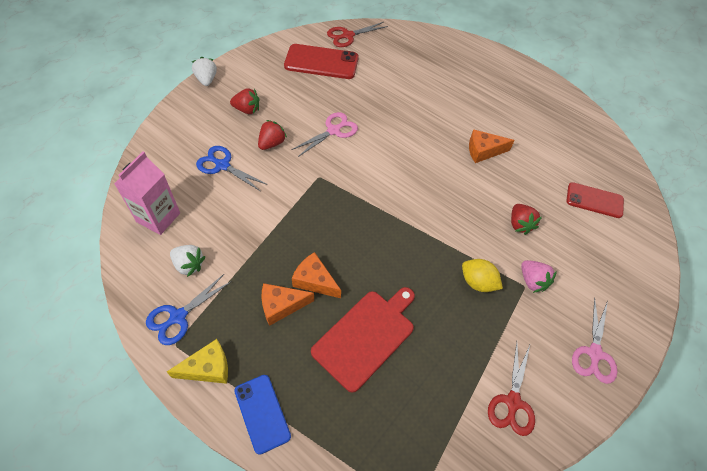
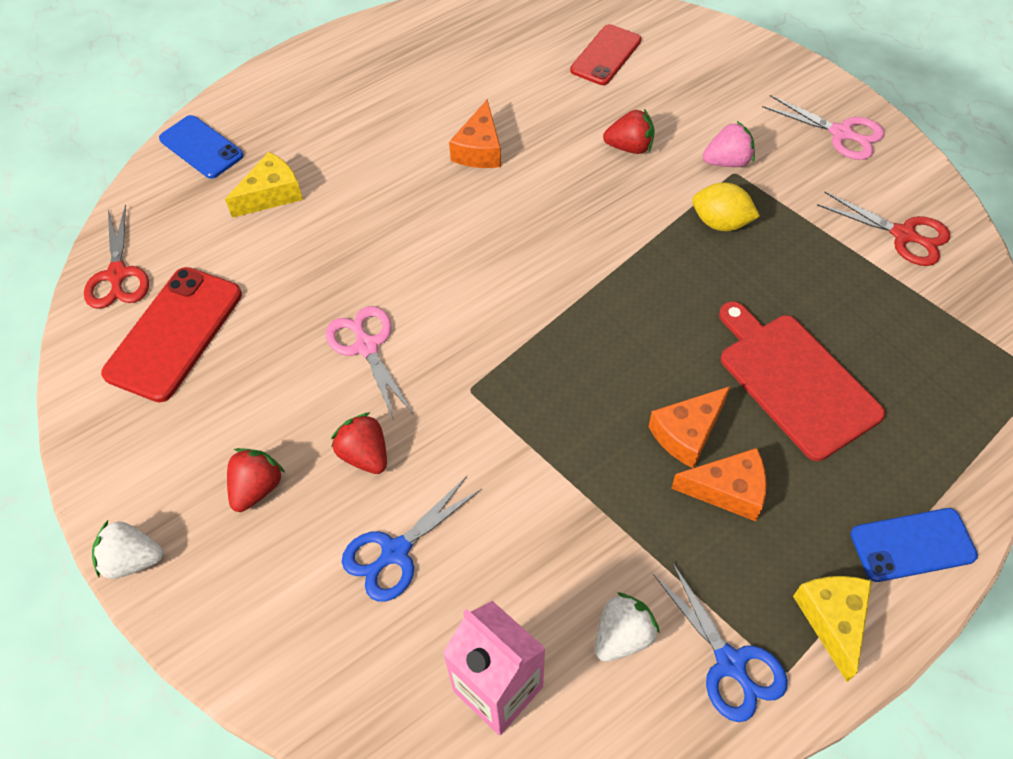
camera: 70 degrees left, 0 degrees up
(281, 306) = (728, 490): orange cheese -> orange cheese turned 90 degrees counterclockwise
(415, 74) = (271, 194): none -> yellow cheese
(434, 42) = (201, 147): none -> blue phone
(477, 282) = (720, 222): yellow lemon -> yellow lemon turned 60 degrees clockwise

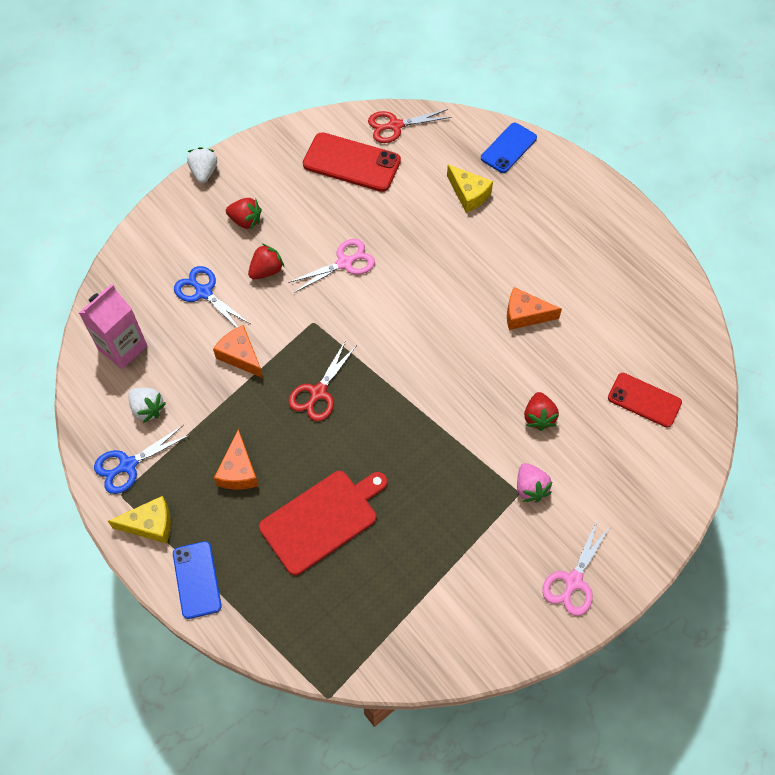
camera: 85 degrees right, 5 degrees up
(687, 433) = (280, 448): orange cheese -> orange cheese (240, 356)
(720, 222) = (465, 479): yellow lemon -> none
(904, 235) = (462, 616): red scissors -> red scissors (318, 393)

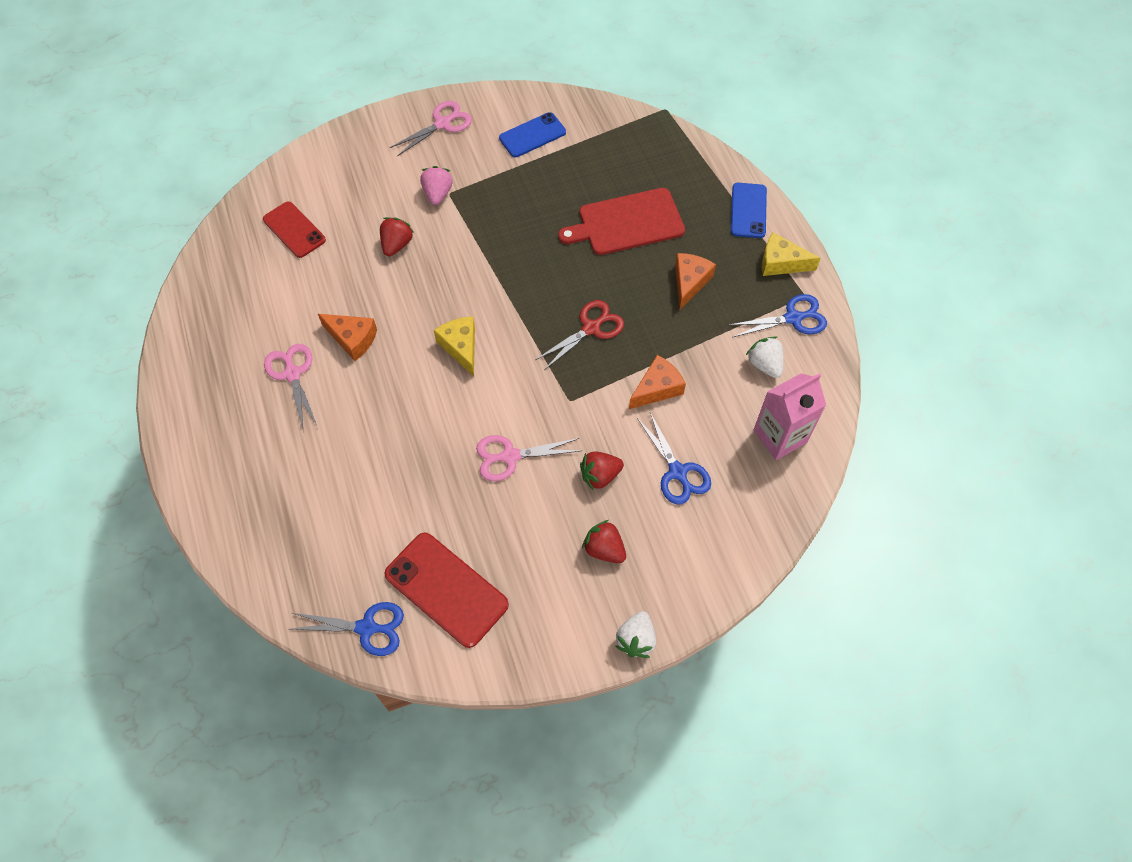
camera: 160 degrees left, 0 degrees up
(240, 356) = (657, 388): orange cheese -> orange cheese turned 105 degrees counterclockwise
(395, 126) = (367, 628): red scissors -> blue scissors
(469, 194) = (331, 496): yellow cheese -> yellow cheese (461, 347)
(508, 148) = (248, 544): blue phone -> blue phone (532, 135)
(556, 271) = (292, 374): none -> pink scissors

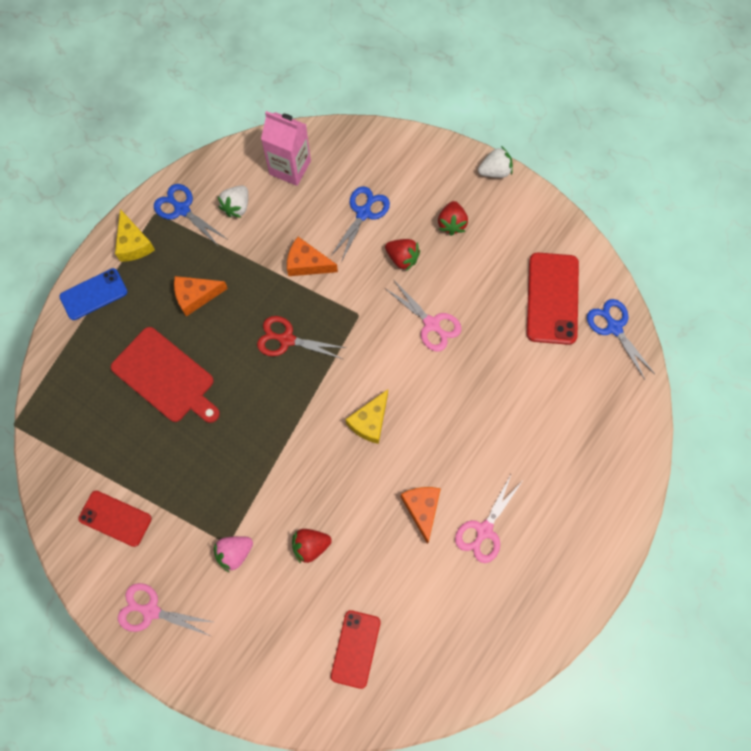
camera: 125 degrees left, 10 degrees up
(532, 135) = (115, 518): blue phone -> red phone

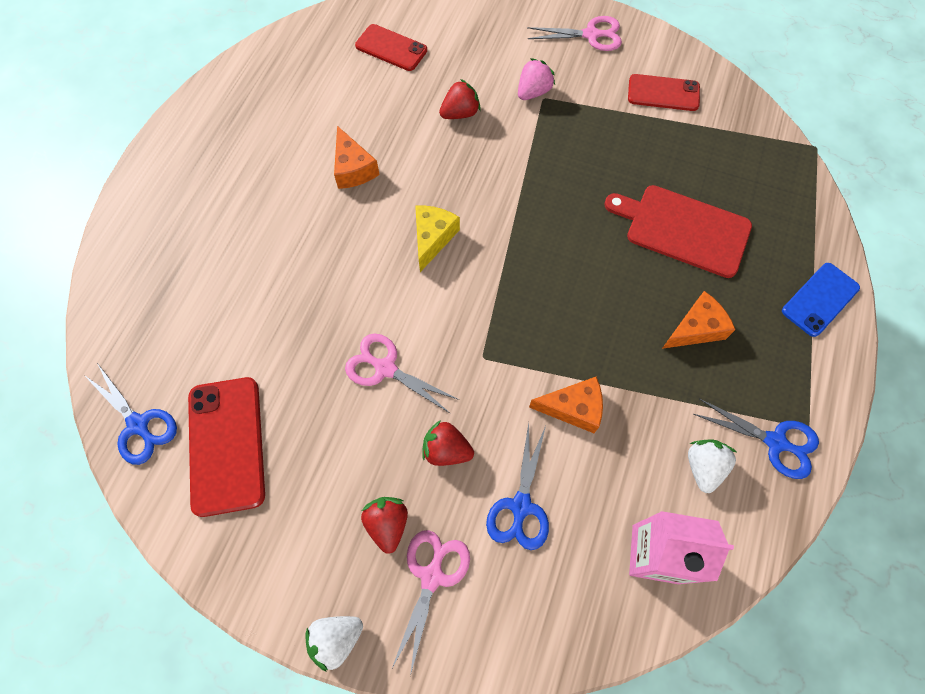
camera: 165 degrees right, 5 degrees down
(133, 244) = (810, 376): yellow cheese -> none
(286, 339) = (562, 304): red scissors -> none
(356, 649) = (391, 48): red phone -> red phone turned 60 degrees counterclockwise
(484, 530) = (282, 164): pink scissors -> pink scissors (432, 576)

